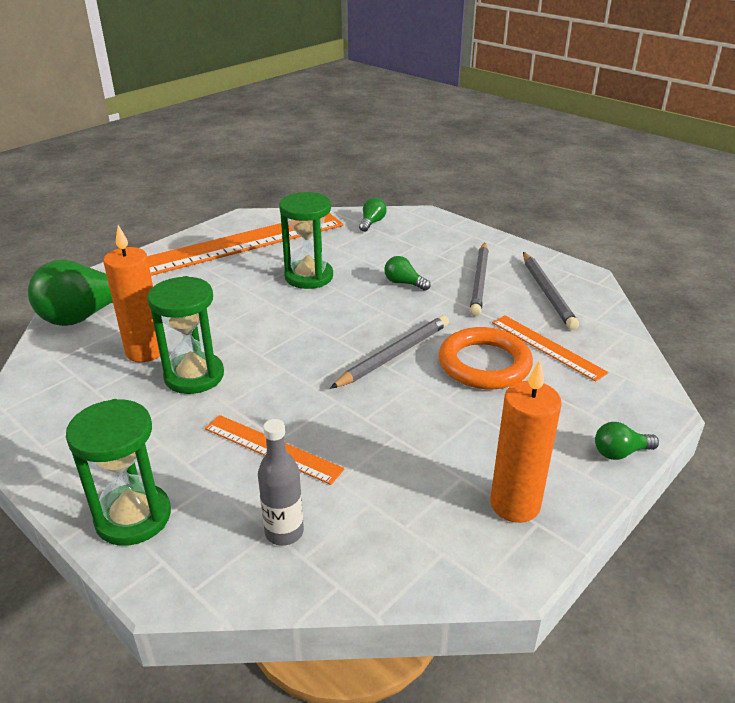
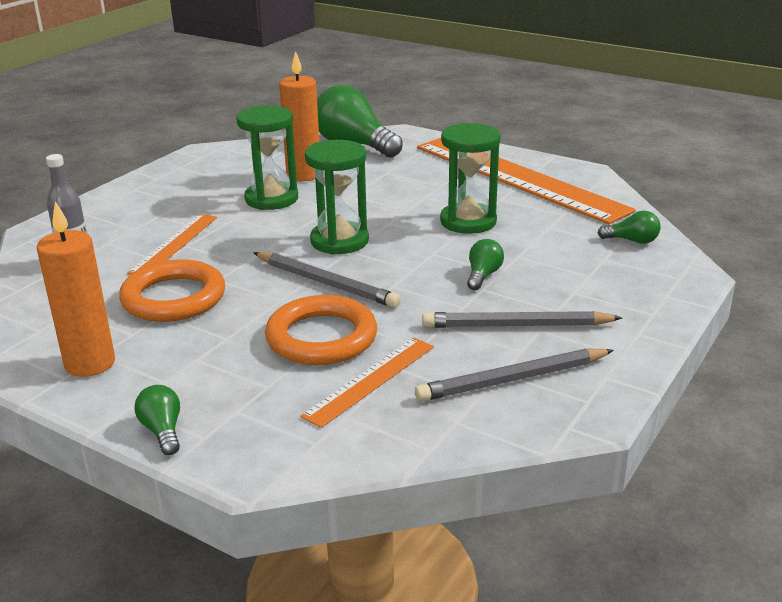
camera: 80 degrees right, 5 degrees down
(133, 517) = (101, 209): green hourglass -> green hourglass (339, 241)
(396, 448) = (174, 298): none -> orange ring

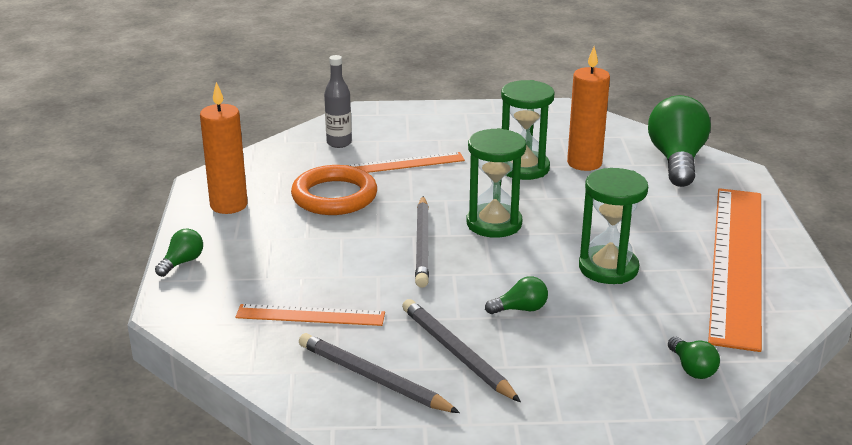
camera: 55 degrees right, 0 degrees up
(321, 337) = (345, 273): orange ring -> none

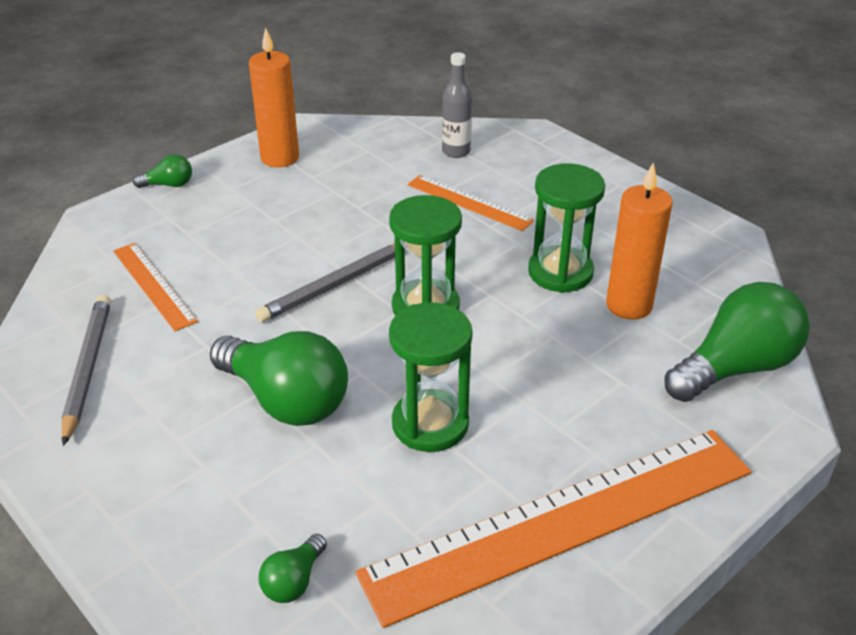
camera: 50 degrees right, 10 degrees up
(334, 196) = (359, 197): orange ring -> none
(457, 353) = (171, 397): grey pencil -> none
(520, 309) = (286, 400): green light bulb -> green light bulb, size x2.19

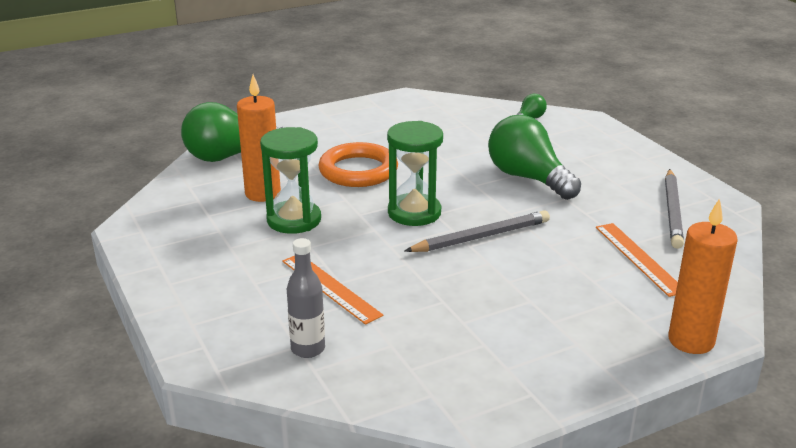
camera: 165 degrees left, 10 degrees down
(169, 185) = (651, 359): green light bulb -> none
(280, 158) = (520, 375): orange candle -> orange candle (691, 341)
(430, 424) = (439, 157): green hourglass -> none
(535, 371) = (358, 170): none -> orange ring
(562, 521) = (387, 119): orange ruler -> none

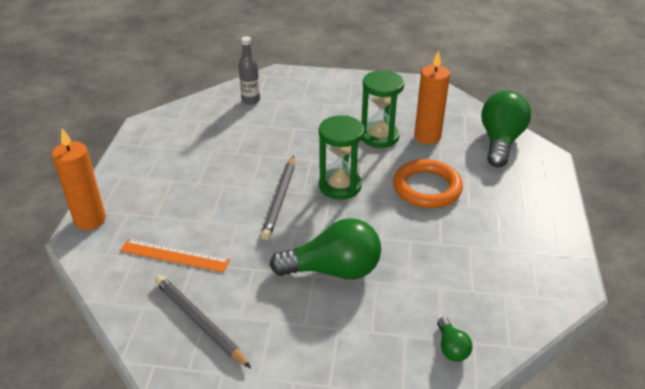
camera: 125 degrees right, 10 degrees up
(330, 287) = (292, 123): orange ruler -> none

